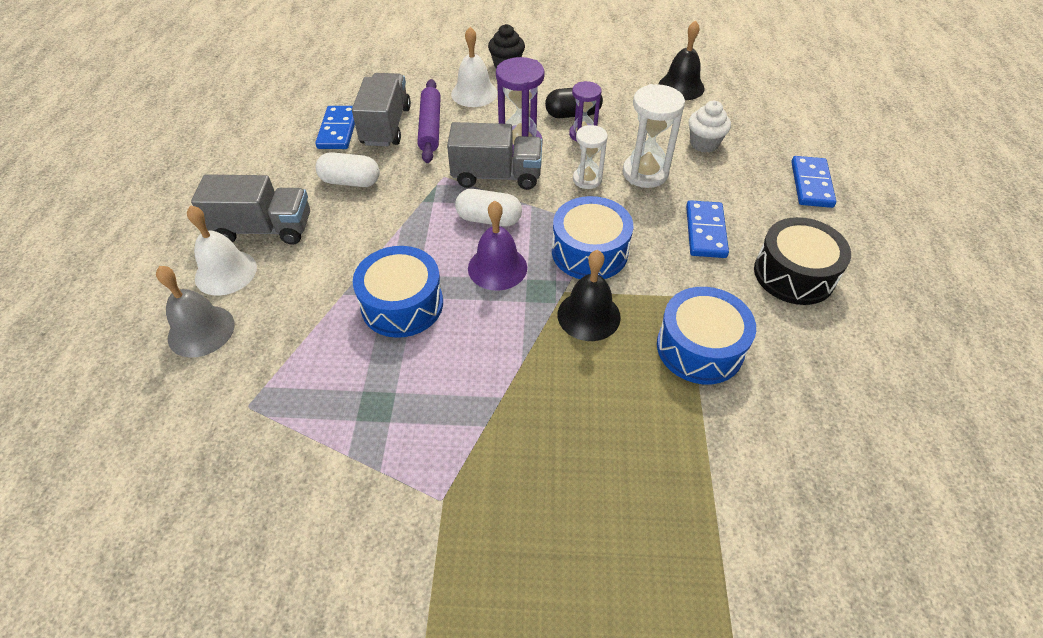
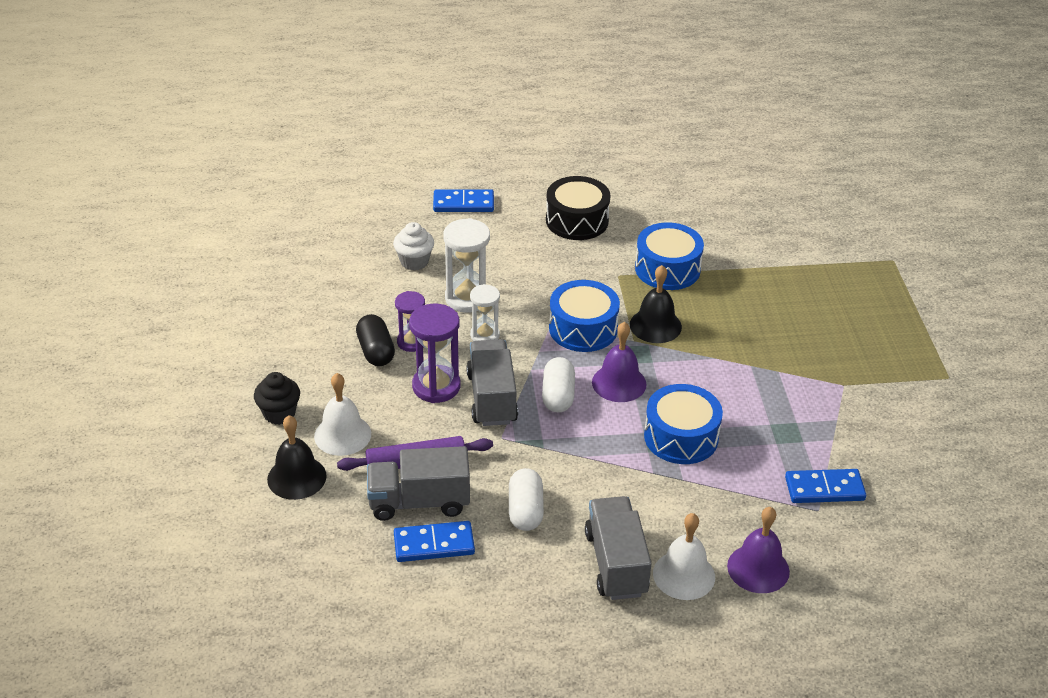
camera: 100 degrees left, 10 degrees down
(201, 331) = (758, 568): grey bell -> purple bell
(681, 87) = (315, 275): black bell -> black bell (296, 477)
(705, 231) = (540, 263): blue domino -> blue domino (824, 489)

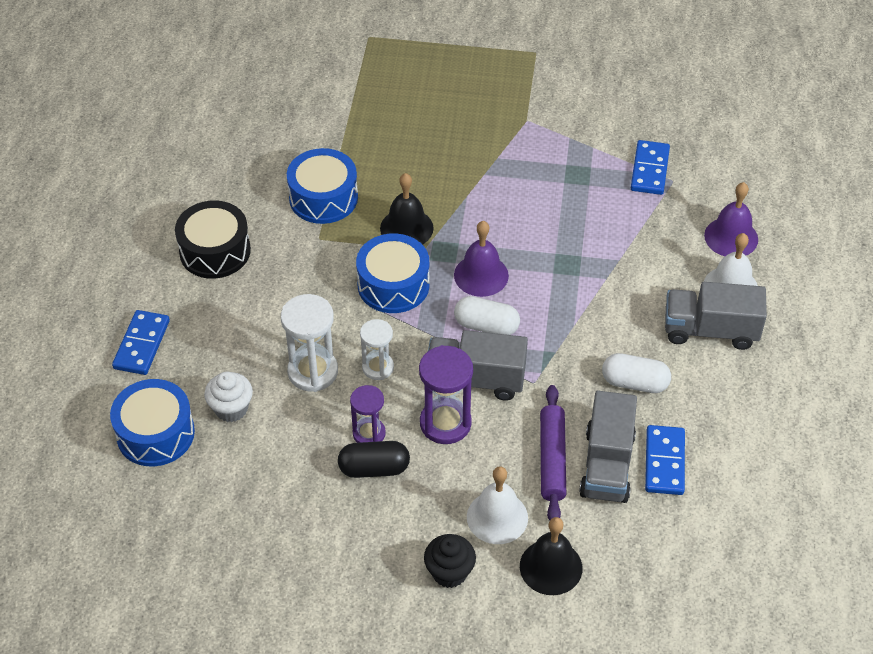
camera: 75 degrees left, 10 degrees up
(681, 437) = (565, 247): blue drum -> blue drum (155, 433)

